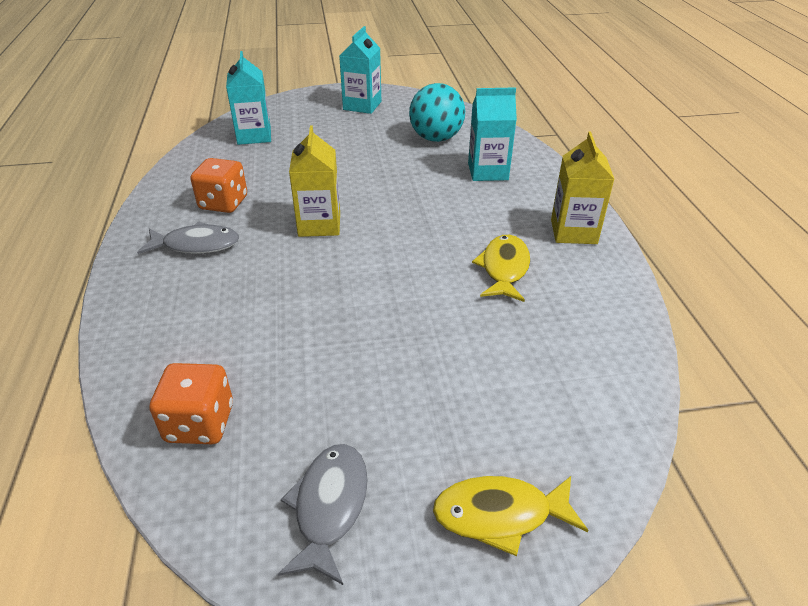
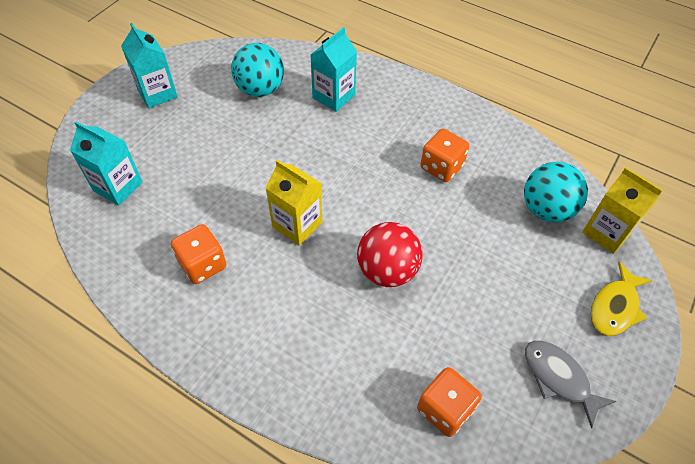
camera: 50 degrees left, 15 degrees up
(196, 245) = (244, 312): grey fish -> none
(330, 298) = (387, 270): none -> red ball
(504, 269) = (441, 167): yellow fish -> orange dice
(563, 372) = (546, 209): none -> turquoise ball
(573, 231) = (439, 110): yellow carton -> yellow carton (606, 232)

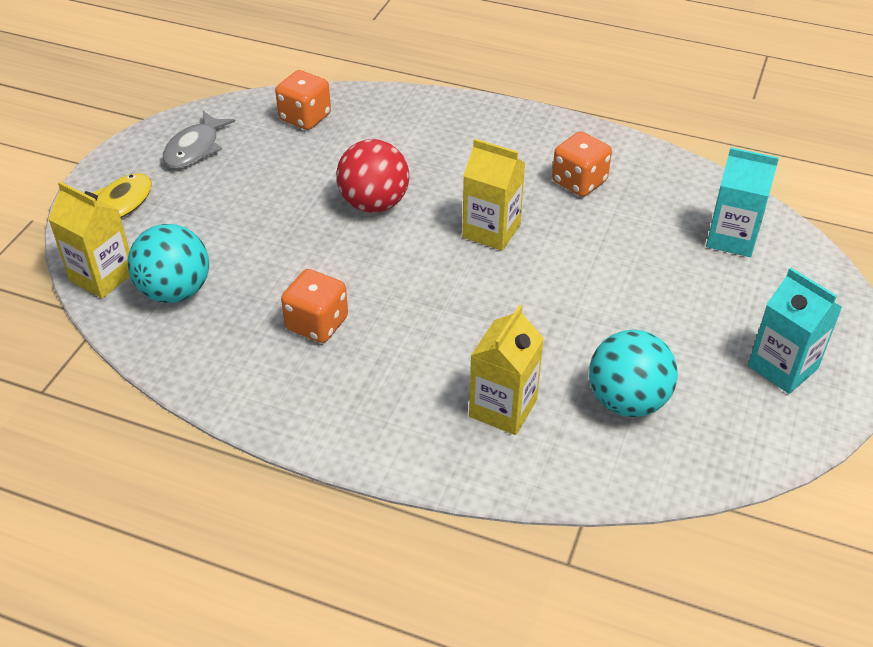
camera: 170 degrees right, 10 degrees down
(334, 96) = (503, 408): turquoise carton -> yellow carton
(559, 378) = (195, 148): grey fish -> grey fish turned 75 degrees clockwise

